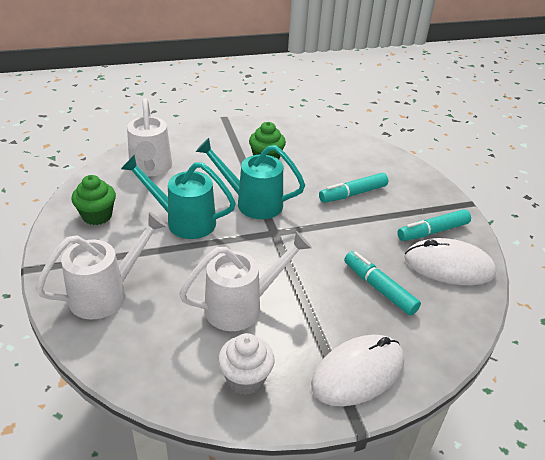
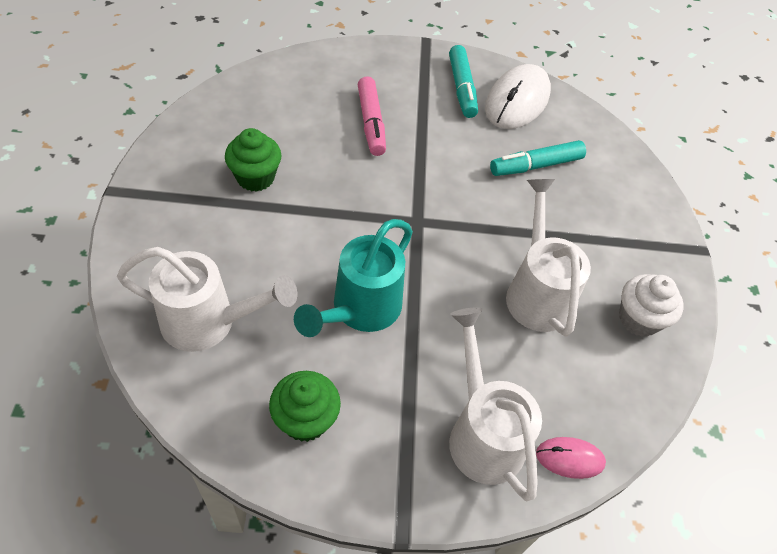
camera: 75 degrees left, 15 degrees up
(96, 345) = (570, 458): none -> pink mouse
(252, 203) = (349, 223): turquoise watering can -> none
(353, 194) = (371, 123): turquoise marker -> pink marker
(358, 373) = (642, 226): white mouse -> none

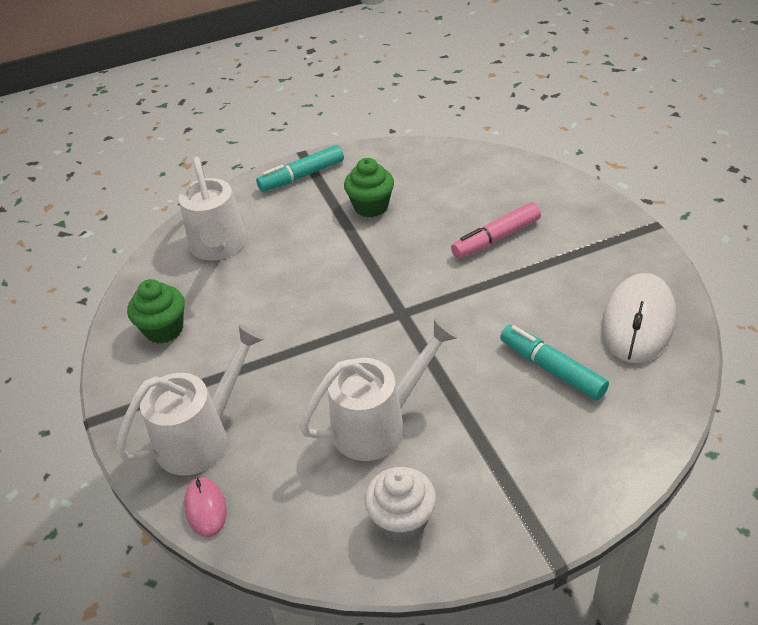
camera: 75 degrees right, 10 degrees down
(360, 310) = (280, 317): turquoise watering can -> none
(461, 88) = (610, 275): turquoise marker -> turquoise marker (302, 176)
(517, 101) = (638, 321): white mouse -> white mouse turned 75 degrees counterclockwise

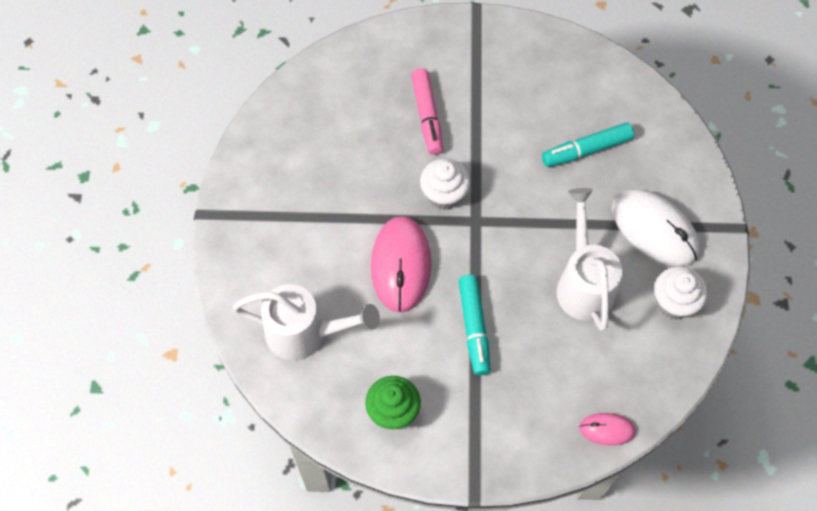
camera: 70 degrees left, 20 degrees up
(202, 437) = (535, 413): white watering can -> none
(302, 176) = (240, 227): turquoise marker -> turquoise marker (474, 328)
(320, 280) = (401, 265): none -> pink mouse
(371, 206) = (326, 188): green cupcake -> none
(416, 280) = (444, 195): none -> white cupcake
(638, 321) = (569, 74): white mouse -> white mouse (654, 229)

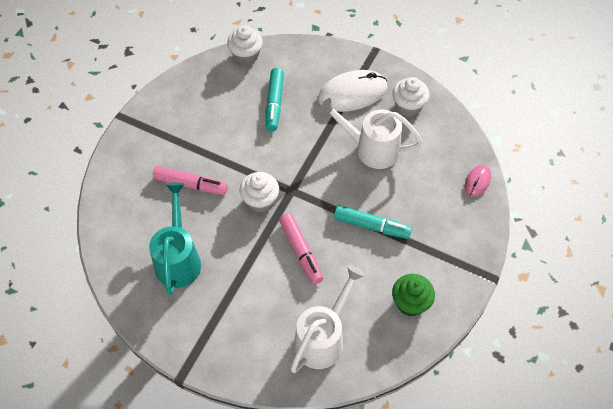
camera: 65 degrees left, 5 degrees down
(330, 148) = (178, 259): none -> turquoise watering can
(401, 265) = (301, 251): pink mouse -> pink marker
(637, 89) = (246, 55): none -> white cupcake

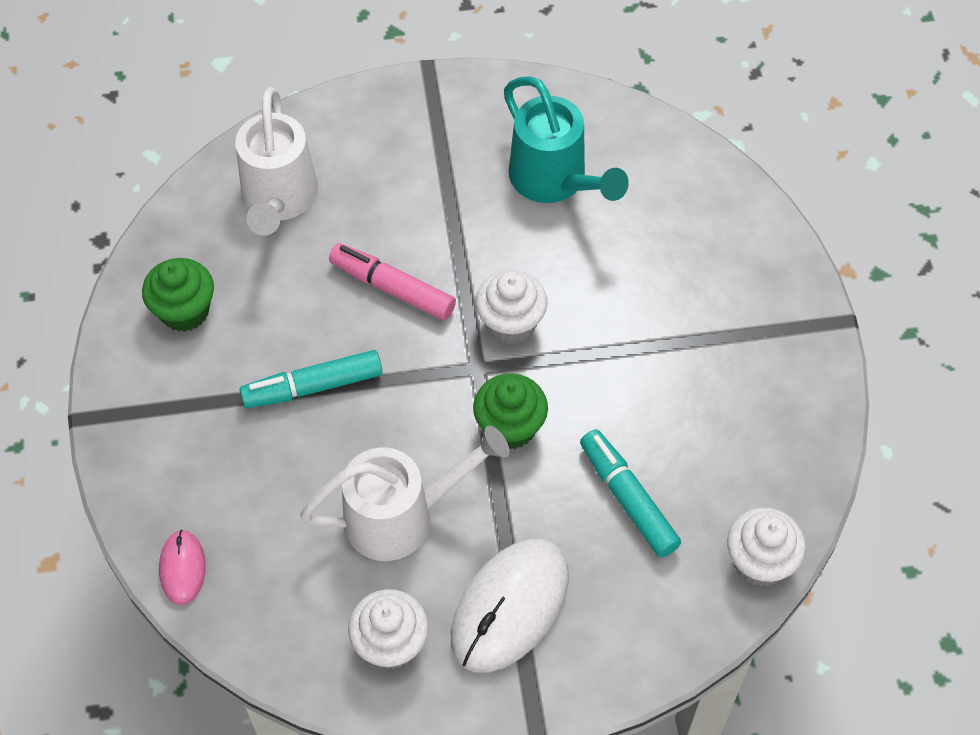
camera: 145 degrees right, 0 degrees up
(191, 184) = (634, 285): pink marker -> none
(298, 157) = (510, 427): none -> green cupcake

